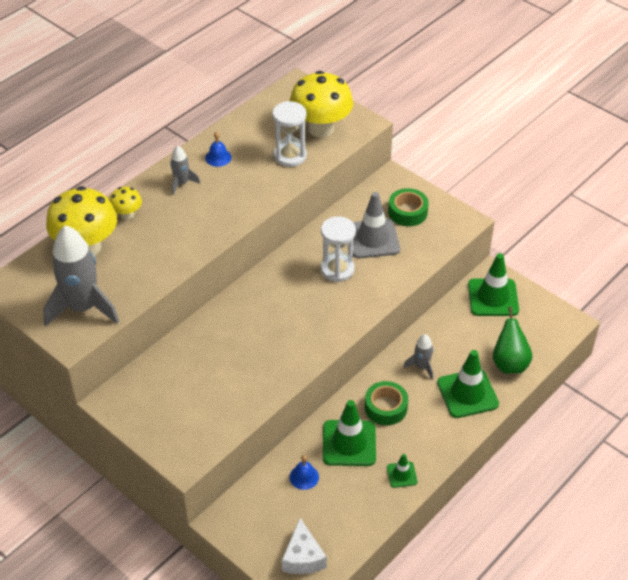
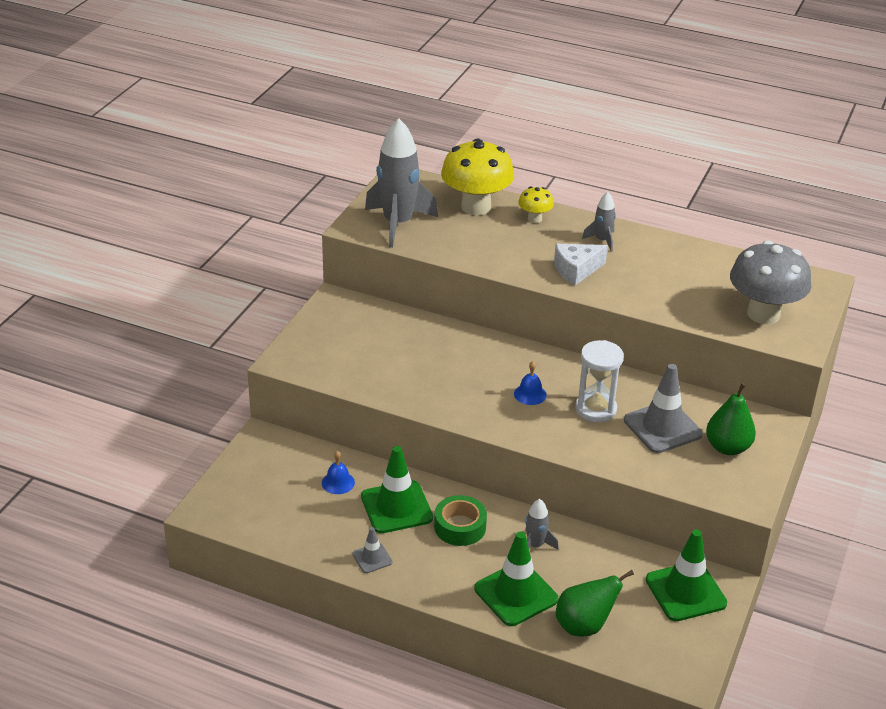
camera: 70 degrees right, 10 degrees down
(218, 157) = (659, 254): blue bell -> blue bell (530, 394)
(290, 156) = (699, 301): white hourglass -> none
(303, 557) = (239, 503): white cheese -> white cheese (576, 270)
(321, 128) = (763, 314): yellow mushroom -> grey mushroom
(401, 475) = (372, 558): green traffic cone -> grey traffic cone
(407, 212) = (727, 447): green tape -> green pear

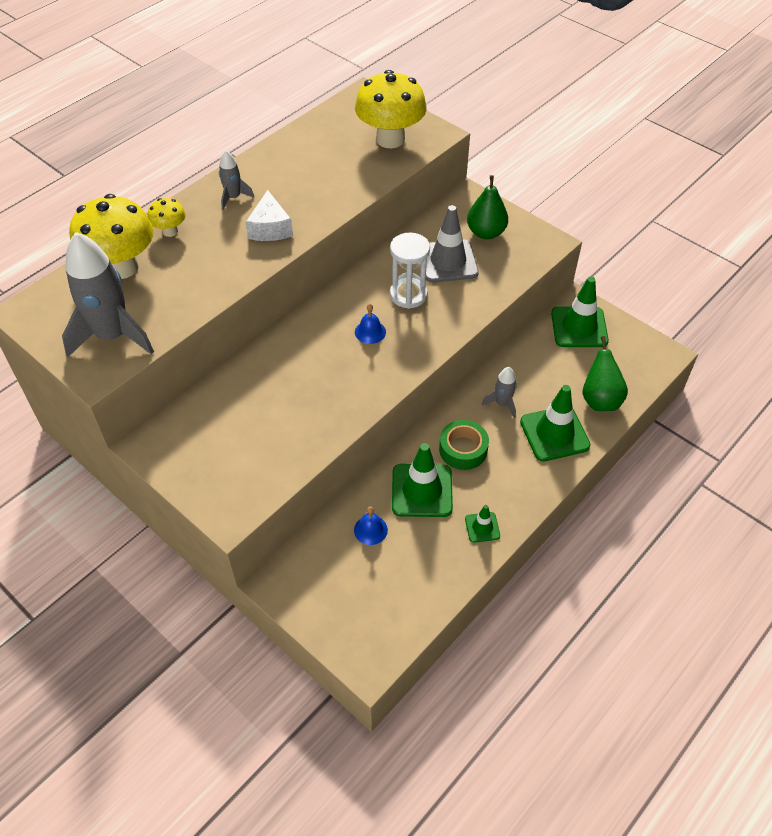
camera: 70 degrees left, 15 degrees up
(372, 558) = (482, 527): grey traffic cone -> green traffic cone
(763, 314) = (390, 139): grey mushroom -> yellow mushroom

